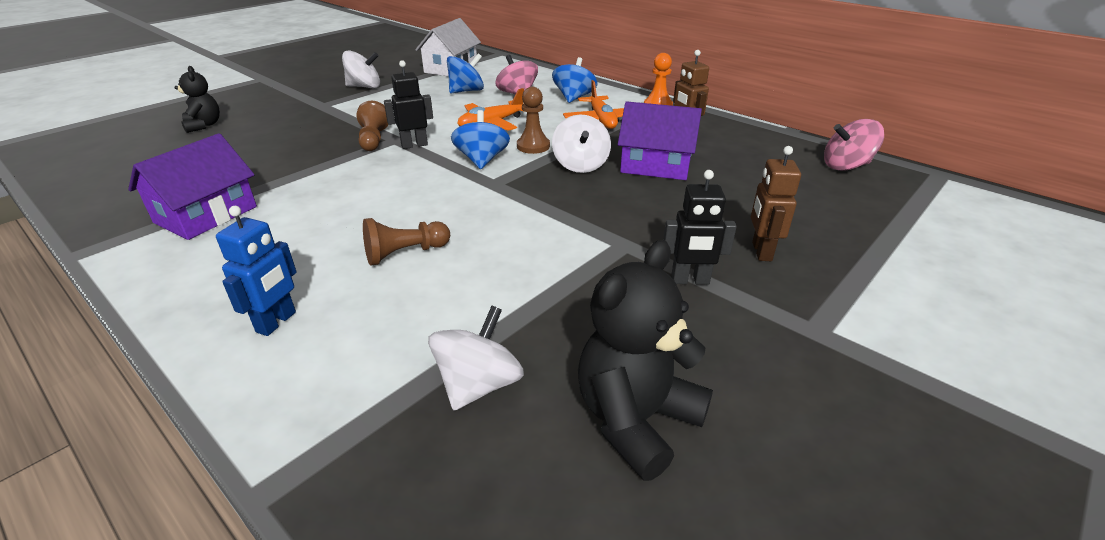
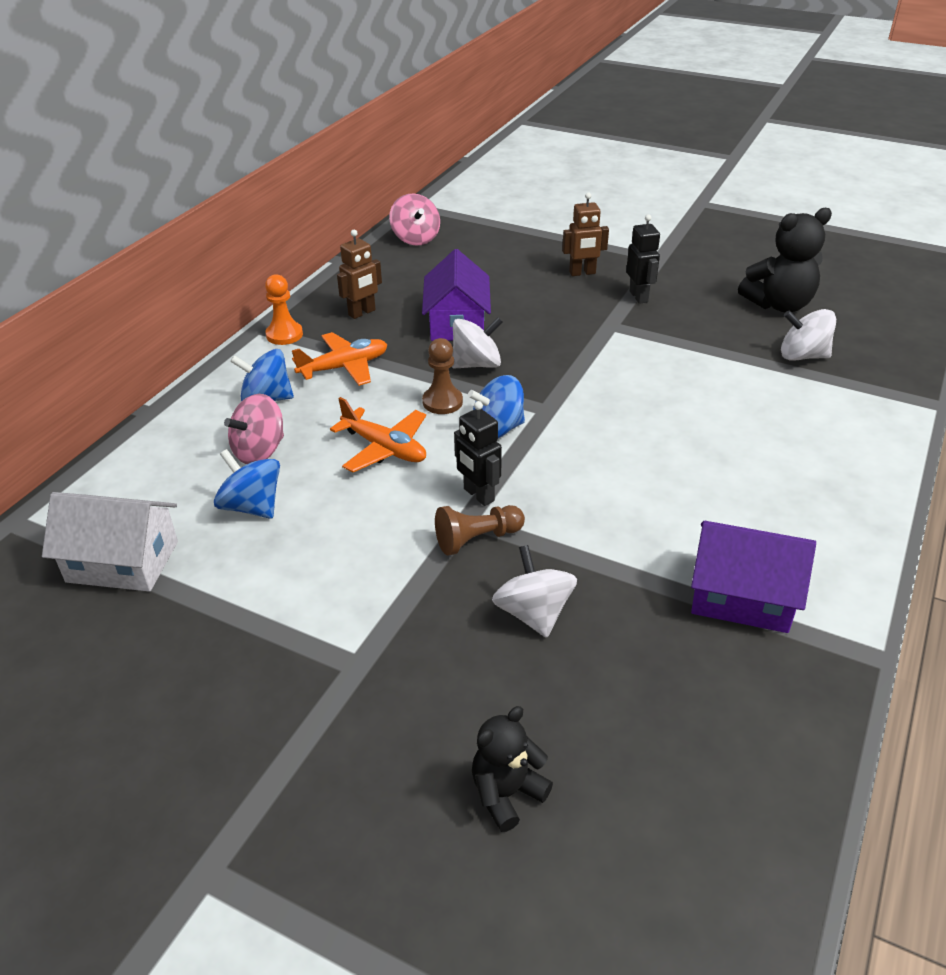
camera: 105 degrees left, 5 degrees up
(277, 322) = (832, 459): blue robot -> none
(364, 87) = (246, 646): white spinning top -> white spinning top (533, 613)
(405, 253) = (701, 426): brown pawn -> none
(636, 420) = (779, 305): black teddy bear -> black teddy bear turned 45 degrees counterclockwise

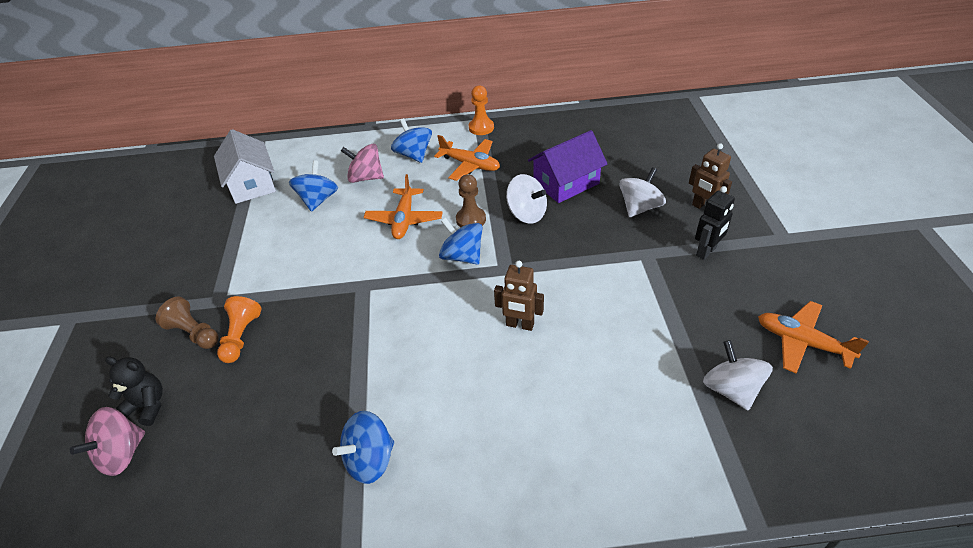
camera: 60 degrees right, 5 degrees up
(362, 313) = (535, 141): brown robot -> brown robot (519, 325)
(415, 238) = (650, 116): pink spinning top -> pink spinning top (122, 454)
(456, 657) = (241, 337): none -> orange pawn
(477, 539) = (346, 298): brown pawn -> brown pawn (194, 333)
(478, 495) = (388, 279): black robot -> none
(533, 613) = (294, 354): white spinning top -> white spinning top (639, 207)
(741, 596) = (370, 460): purple house -> blue spinning top
(779, 305) = (802, 342): black teddy bear -> orange plane

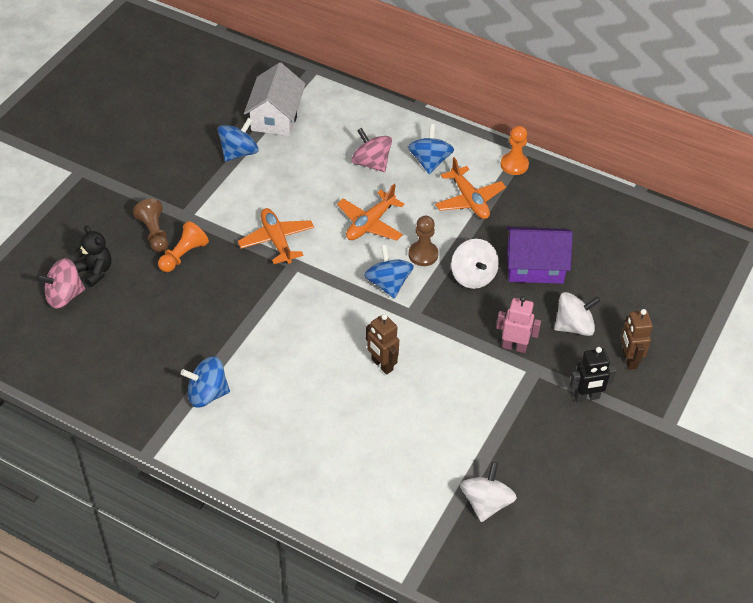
camera: 30 degrees right, 5 degrees up
(318, 200) = (317, 164): blue spinning top -> blue spinning top (239, 152)
(612, 246) = (514, 347): none -> pink robot
(802, 342) = (577, 507): orange plane -> orange plane (277, 241)

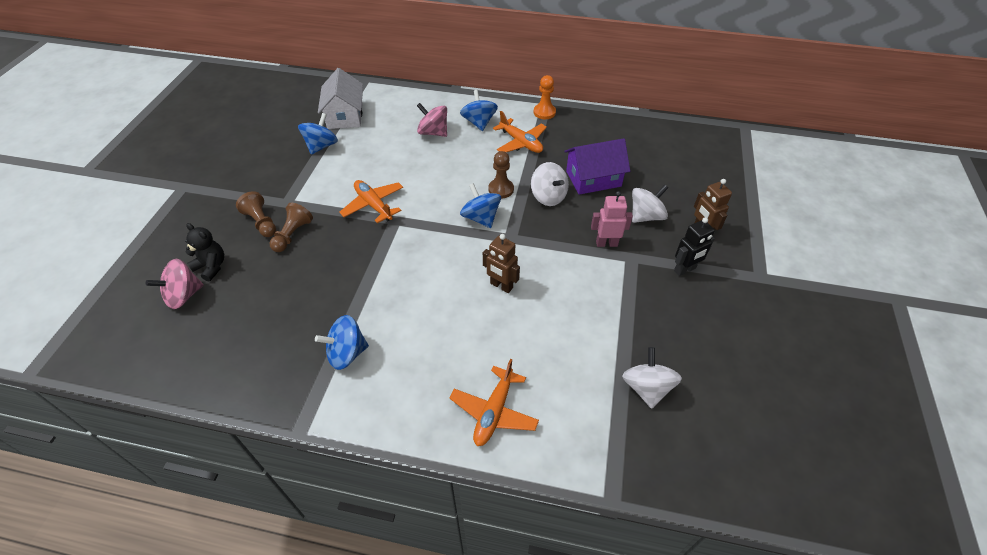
camera: 15 degrees left, 0 degrees up
(183, 255) = (292, 235): orange pawn -> brown pawn
(370, 223) = (448, 175): orange plane -> orange plane (494, 411)

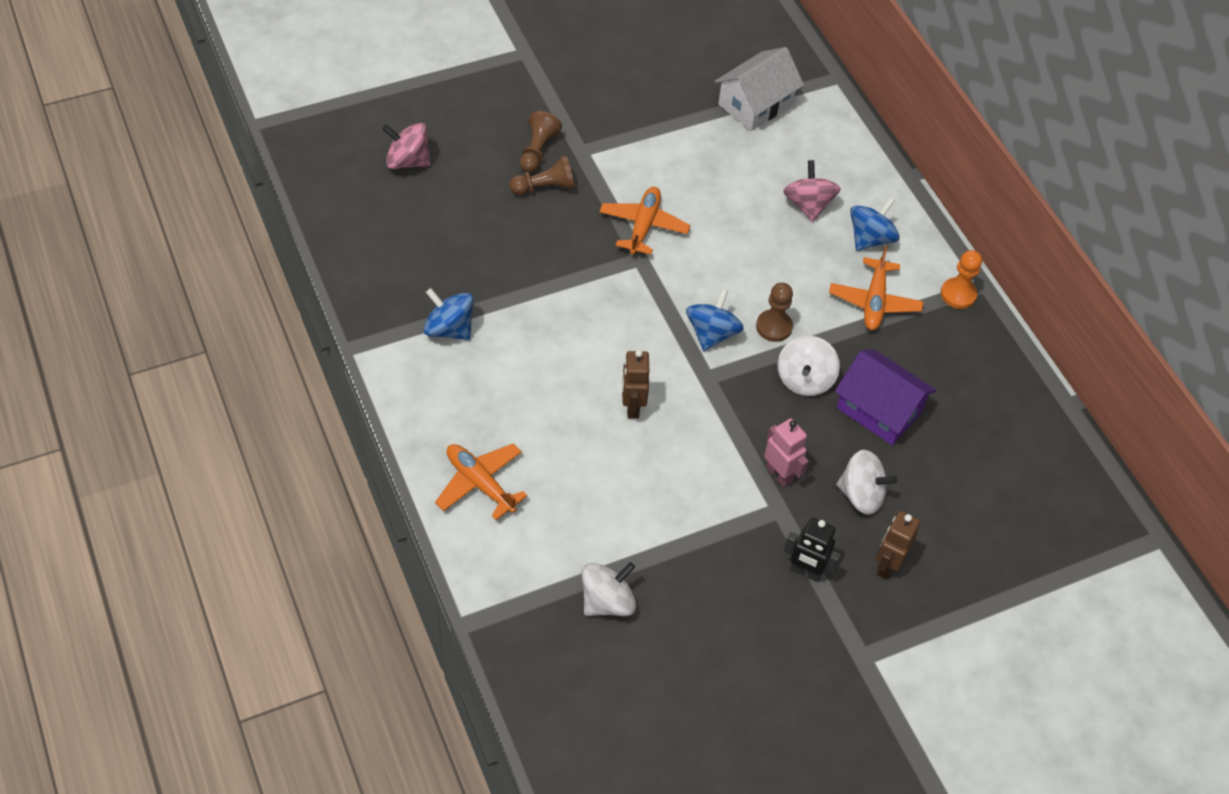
camera: 50 degrees right, 5 degrees up
(211, 267) = (454, 155): black teddy bear -> none
(321, 146) = (686, 119): blue spinning top -> none
(494, 411) = (480, 483): orange plane -> orange plane turned 60 degrees clockwise

